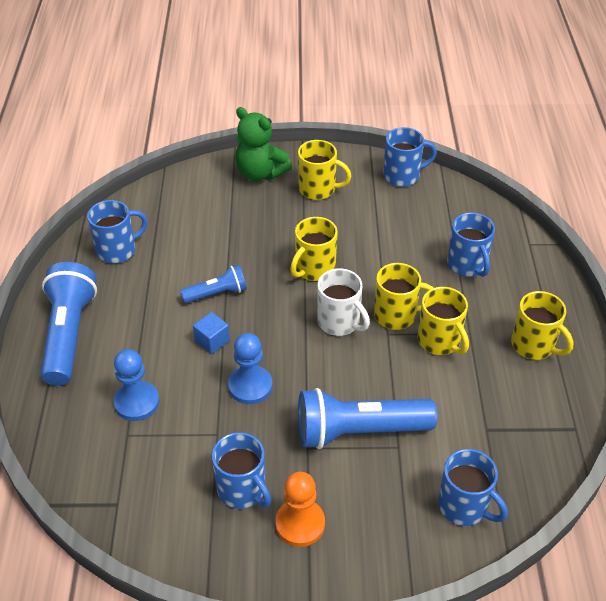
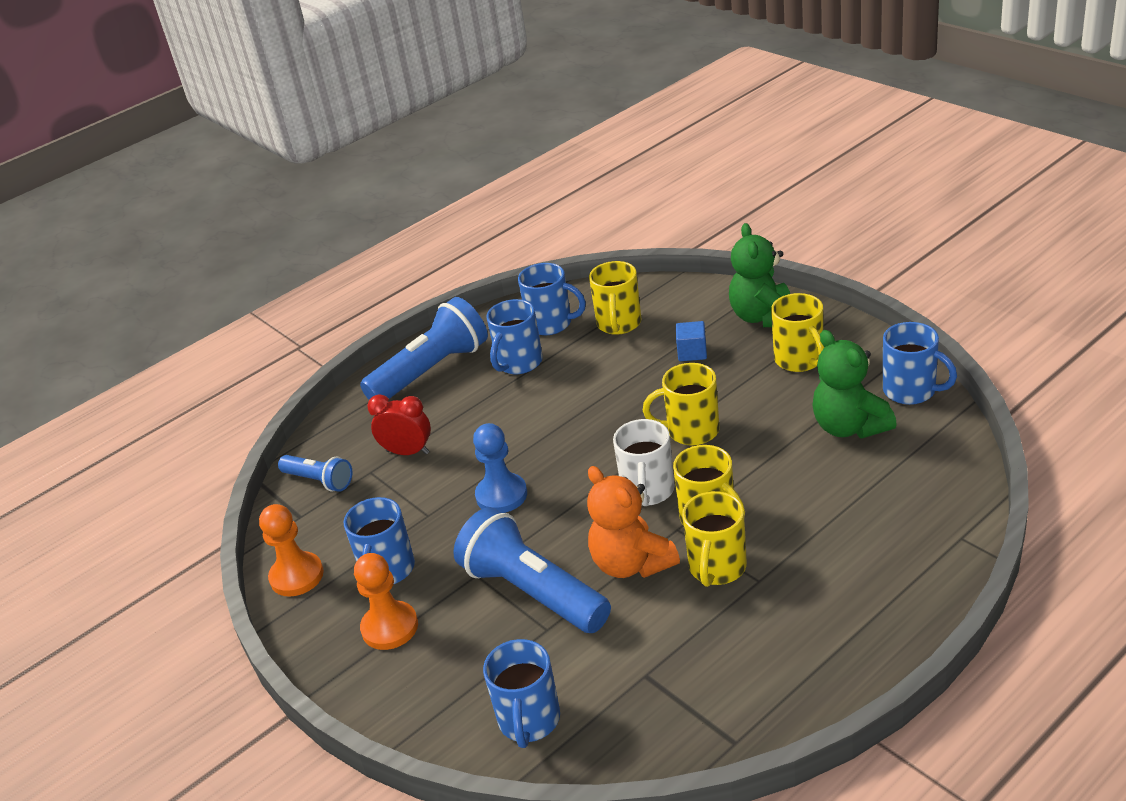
camera: 55 degrees right, 10 degrees down
(137, 402) = (408, 452): blue pawn -> red clock
(180, 545) = (297, 576): none -> orange pawn
(212, 341) = (523, 440): blue cube -> blue cube (692, 352)
(217, 293) = (579, 403): blue flashlight -> blue flashlight (319, 481)
(391, 372) = (631, 563): none -> orange teddy bear
(398, 215) = (849, 427): none -> green teddy bear
(467, 265) = (853, 516): blue mug -> blue mug (519, 363)
(534, 345) = (810, 637): yellow mug -> yellow mug (619, 324)

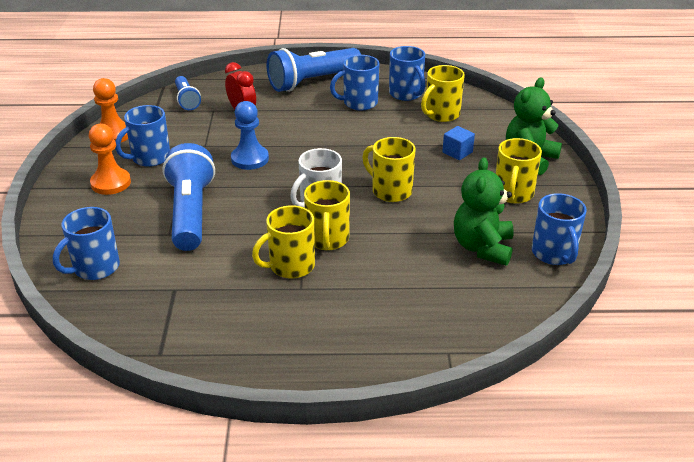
camera: 35 degrees right, 0 degrees up
(431, 371) = (312, 82): blue flashlight -> blue flashlight turned 150 degrees clockwise
(631, 563) = (254, 233): orange teddy bear -> none

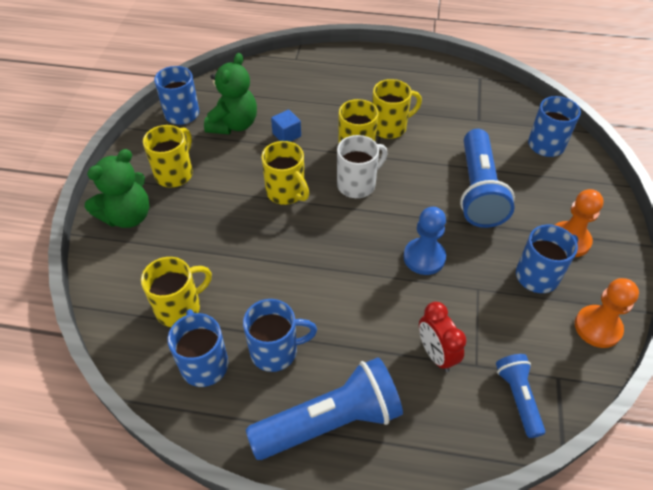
camera: 170 degrees left, 15 degrees up
(457, 152) = (196, 236): blue cube -> blue cube (286, 135)

